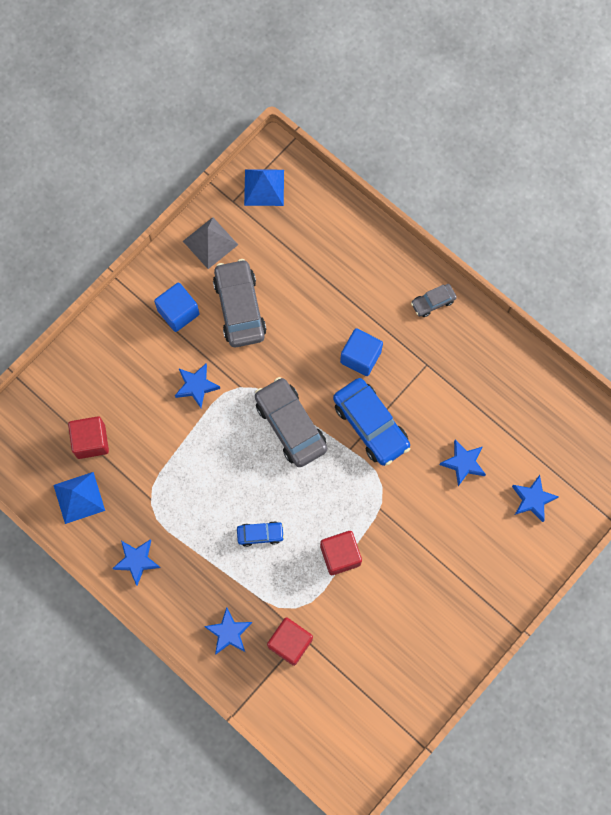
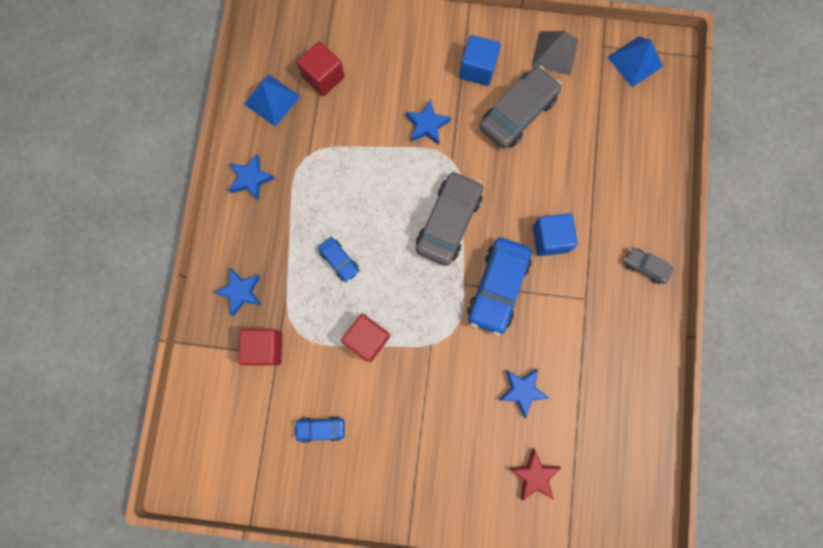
camera: 55 degrees right, 5 degrees up
(386, 640) = (321, 428): none -> blue car
(533, 499) = (534, 475): blue star -> red star

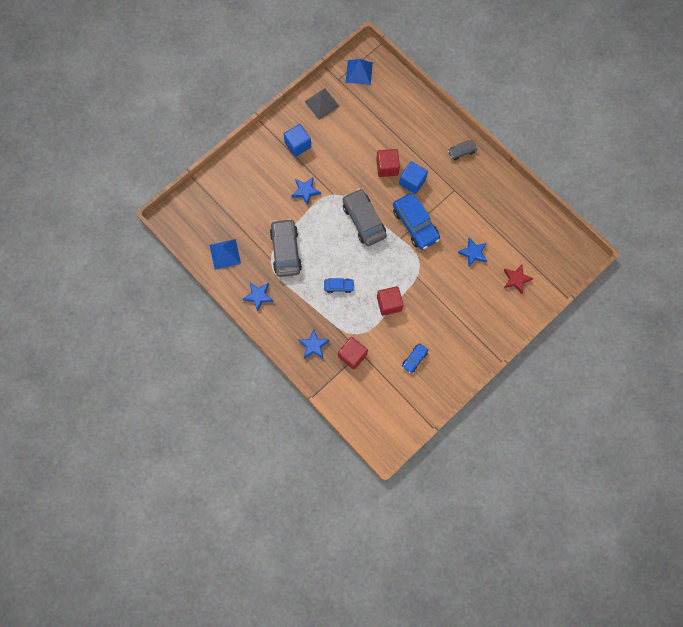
camera: 50 degrees left, 5 degrees down
(323, 77) = (235, 220): red cube -> red cube (387, 167)
(517, 113) = (337, 145): grey car -> grey car (286, 251)

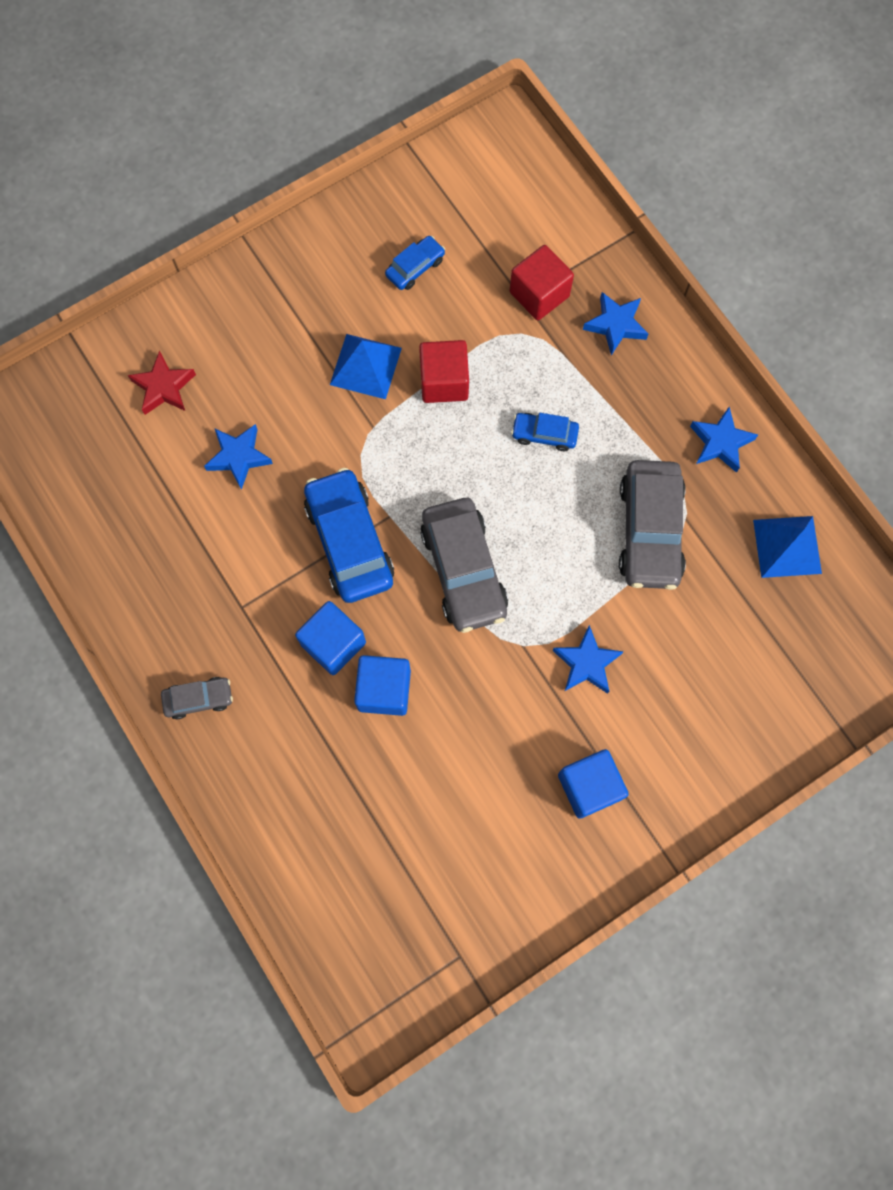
camera: 170 degrees left, 0 degrees up
(322, 103) = (513, 892): grey pyramid -> none
(359, 72) = (402, 968): blue pyramid -> blue pyramid (365, 366)
(387, 167) = (384, 690): red cube -> blue cube

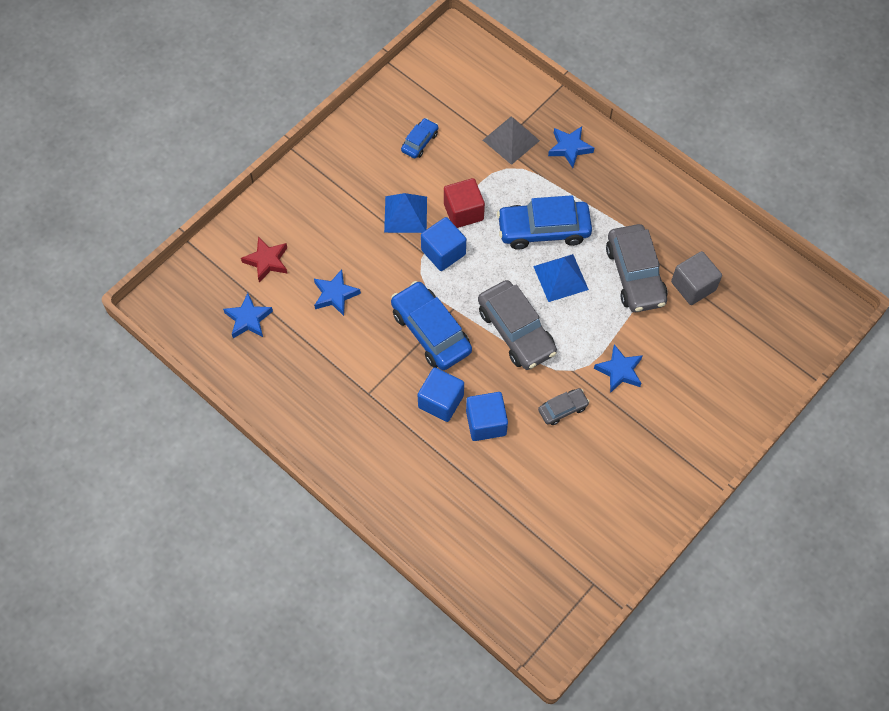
camera: 15 degrees left, 10 degrees down
(199, 699) = (357, 461): grey car -> grey car (563, 409)
(539, 294) = (511, 140): red cube -> grey pyramid
(544, 434) = (543, 230): blue car -> blue car, size x1.97
(589, 786) = (647, 450): blue cube -> blue cube (443, 252)
(720, 442) = (664, 207): blue star -> blue star (248, 319)
(725, 567) = (693, 286): none -> grey cube
(787, 546) = (730, 263): blue pyramid -> blue pyramid (561, 277)

